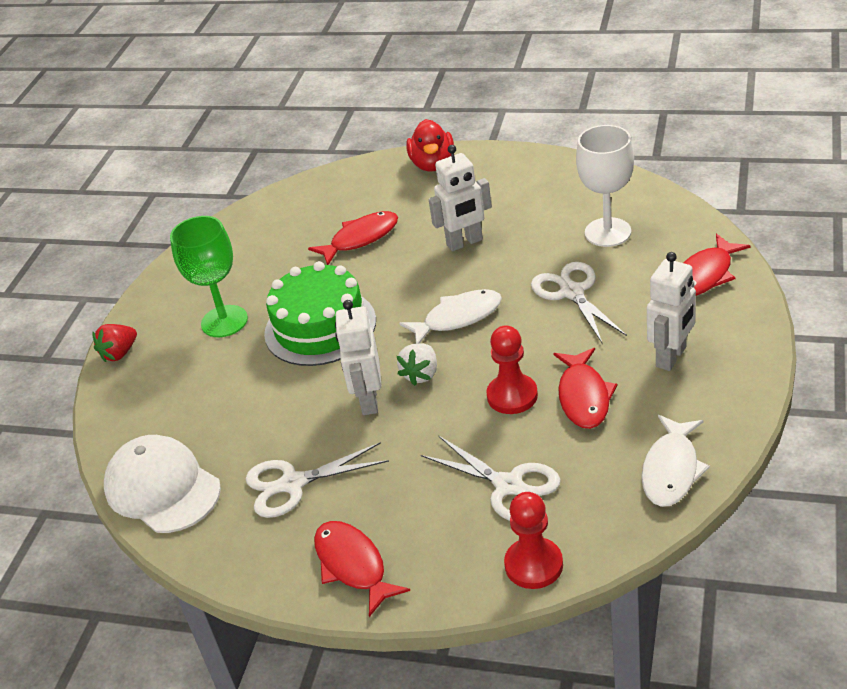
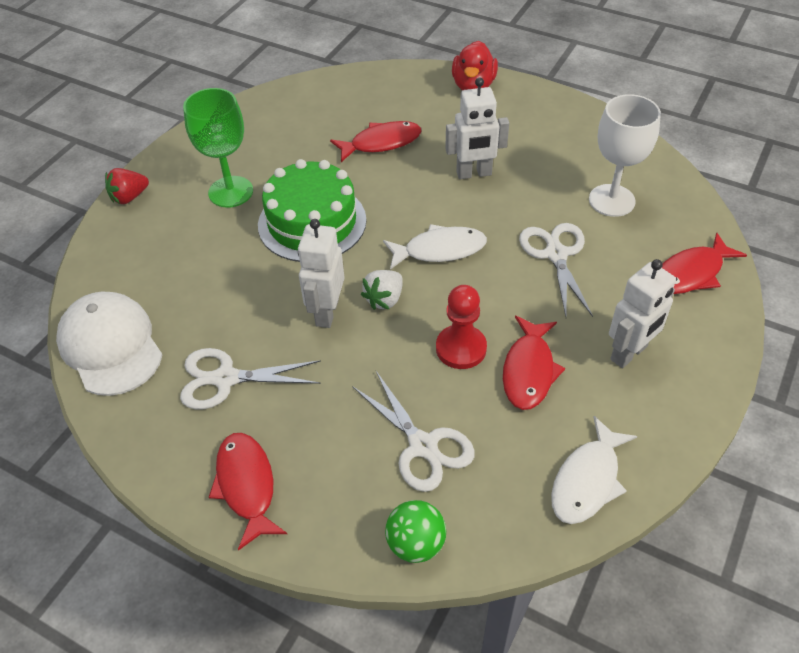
camera: 10 degrees right, 10 degrees up
(534, 565) = (416, 544): red pawn -> green ball

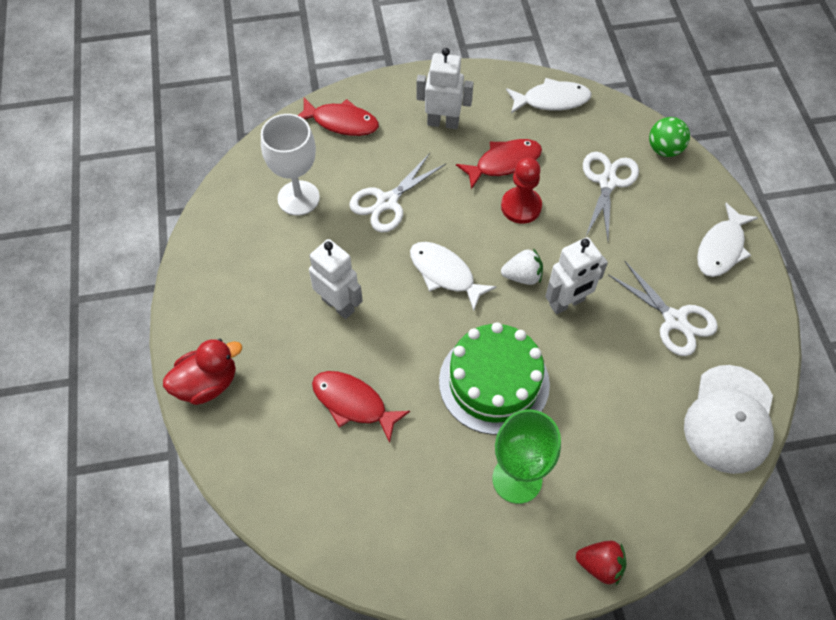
camera: 130 degrees left, 10 degrees up
(246, 485) = (721, 248): red fish -> white fish

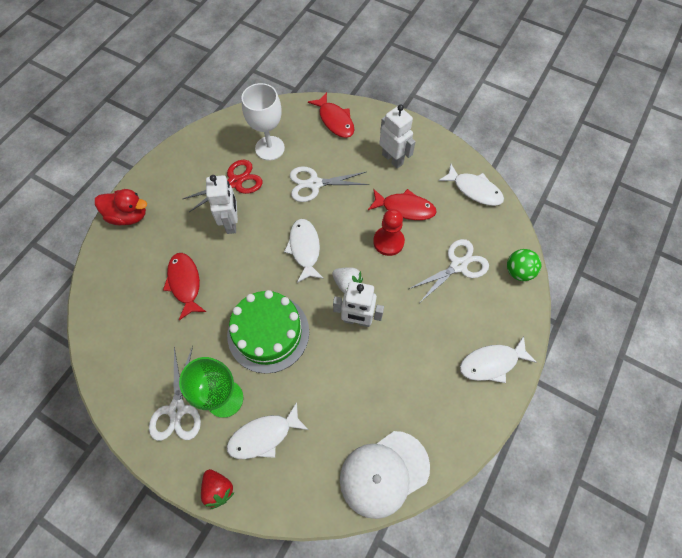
camera: 40 degrees right, 5 degrees up
(297, 260) = (235, 182): none -> red scissors
(591, 480) = (263, 436): none -> white fish
(675, 320) = (413, 383): white scissors -> white scissors (177, 409)

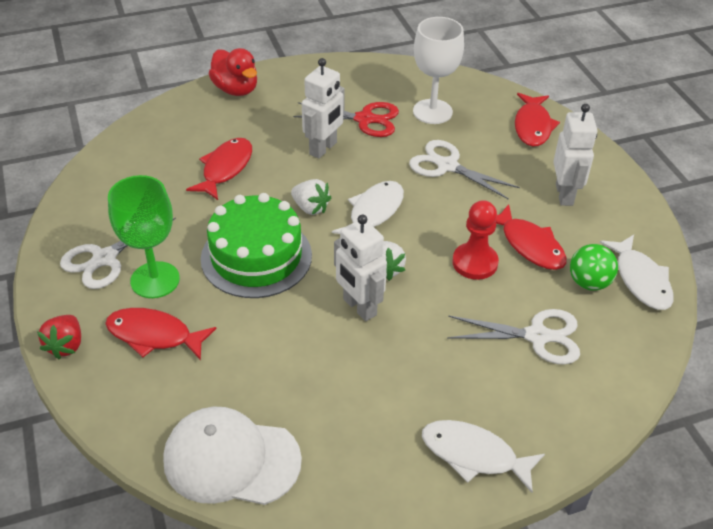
camera: 40 degrees right, 20 degrees down
(263, 436) = (154, 335): white fish -> red fish
(266, 273) = (310, 208): none -> white strawberry
(518, 271) = (613, 392): green ball -> green ball (589, 282)

